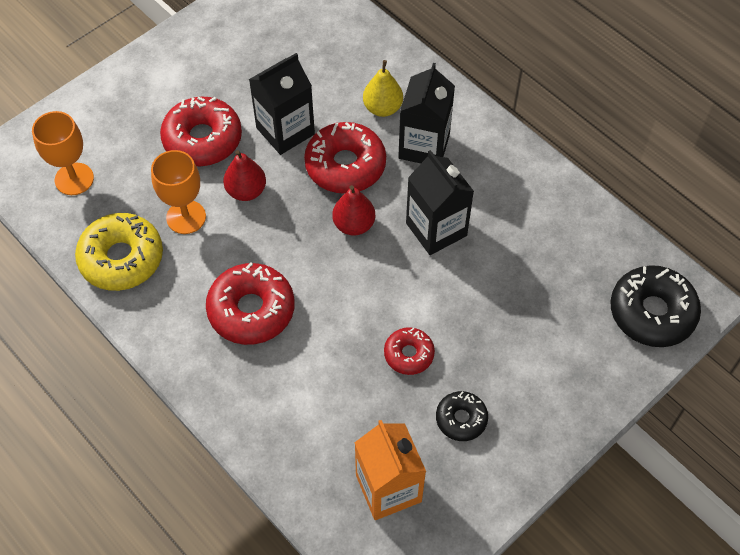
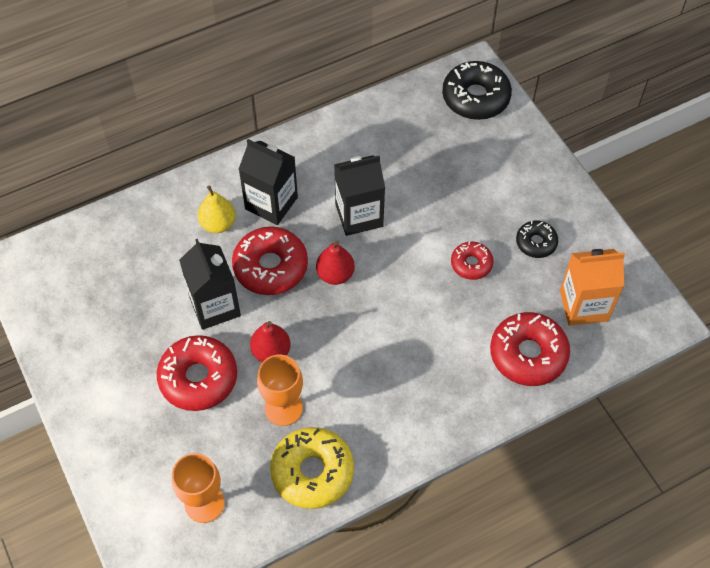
camera: 75 degrees left, 0 degrees up
(251, 310) = (398, 371): red donut -> red donut (528, 354)

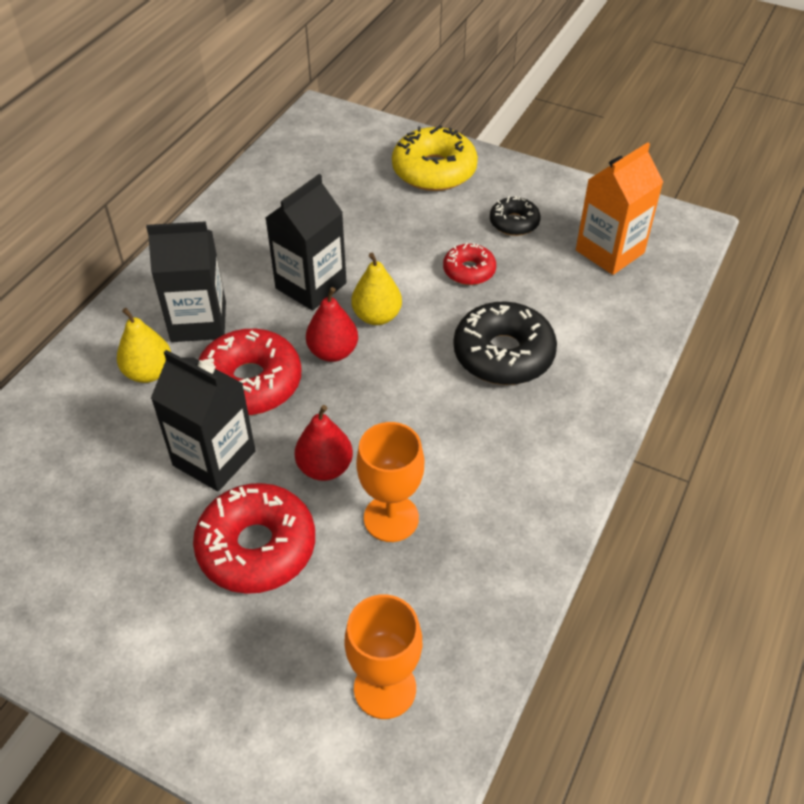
camera: 35 degrees left, 10 degrees down
(312, 472) = (485, 566): yellow donut -> yellow donut (434, 170)
(382, 264) = (377, 316): none -> yellow pear
(475, 97) = (342, 135): black donut -> black donut (503, 354)
(528, 354) = (600, 319): red donut -> none

